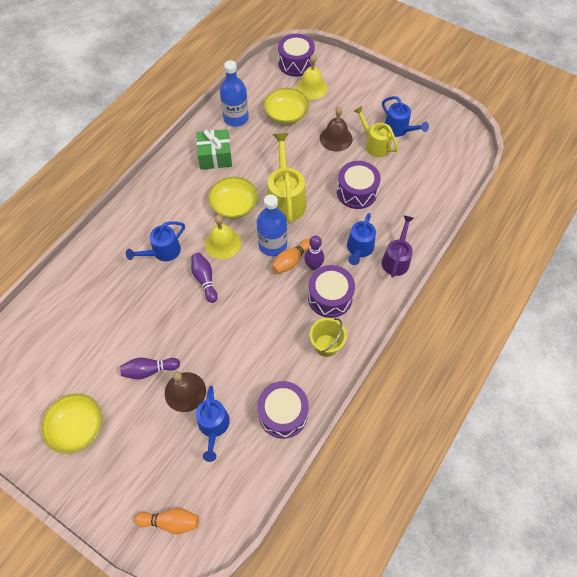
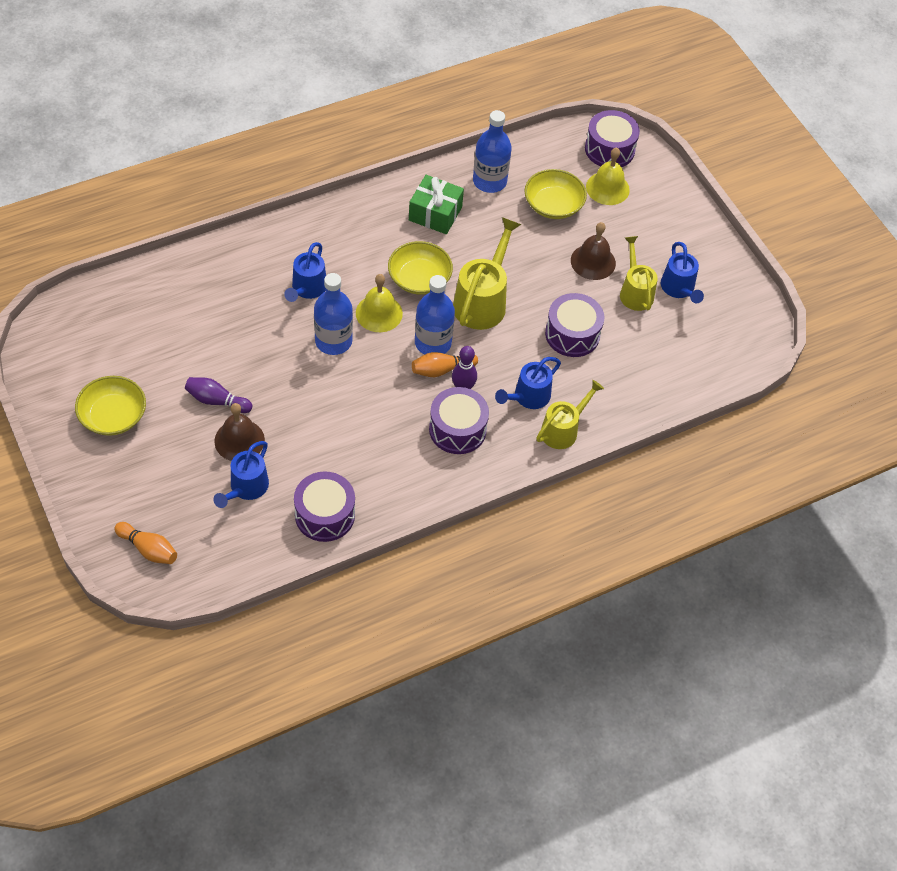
camera: 25 degrees right, 5 degrees down
(162, 252) = (307, 289): blue watering can -> blue watering can turned 60 degrees counterclockwise
(205, 280) = (333, 341): purple bowling pin -> blue bottle
(326, 345) = (418, 475): yellow bucket -> none
(396, 259) = (563, 429): purple watering can -> yellow watering can

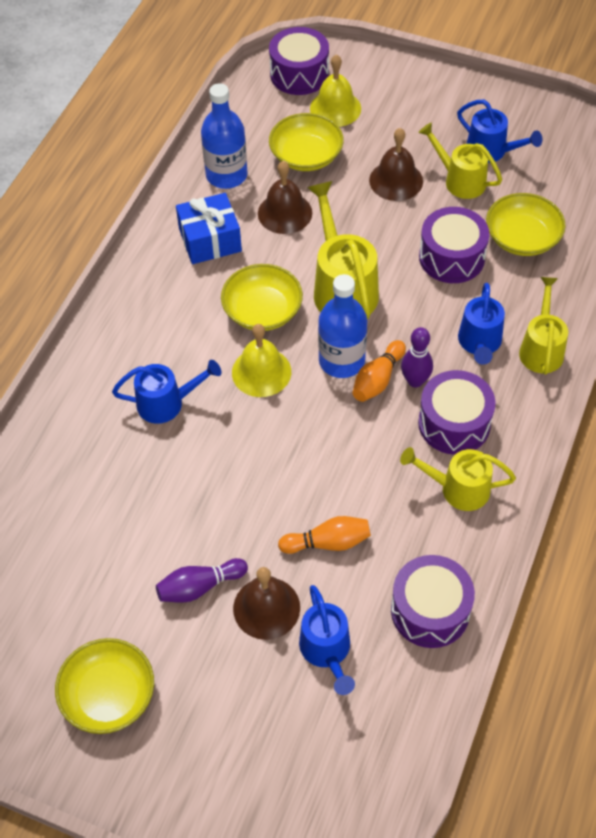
camera: 35 degrees left, 0 degrees up
(148, 549) = (300, 805): orange bowling pin -> orange bowling pin (328, 542)
(307, 289) = (167, 403): blue watering can -> blue watering can turned 75 degrees counterclockwise
(333, 341) = (248, 433): blue bottle -> none
(416, 465) = (457, 489): none -> yellow watering can
(435, 213) = (210, 240): green gift -> blue gift
(499, 230) = (285, 213): none -> brown bell
(632, 357) = (522, 238): none -> yellow bowl

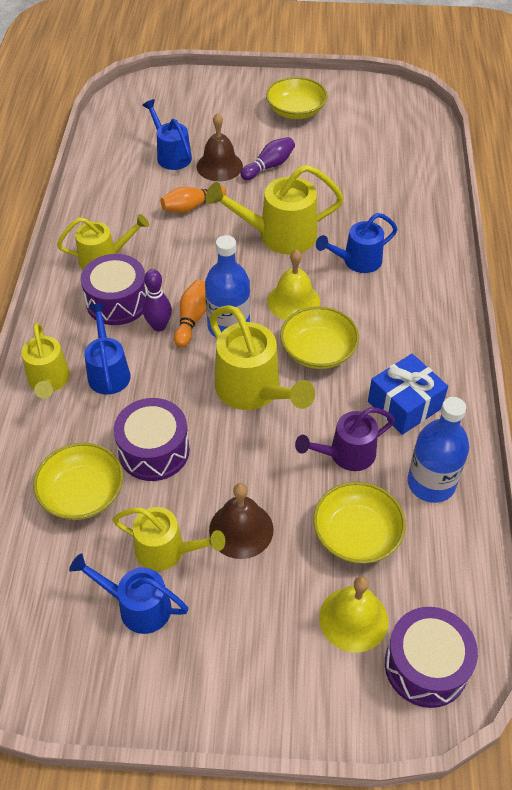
camera: 160 degrees right, 5 degrees down
(239, 464) = (278, 236): none -> yellow watering can
(285, 213) = (345, 455): brown bell -> purple watering can
(430, 610) = (108, 188): purple drum -> none

